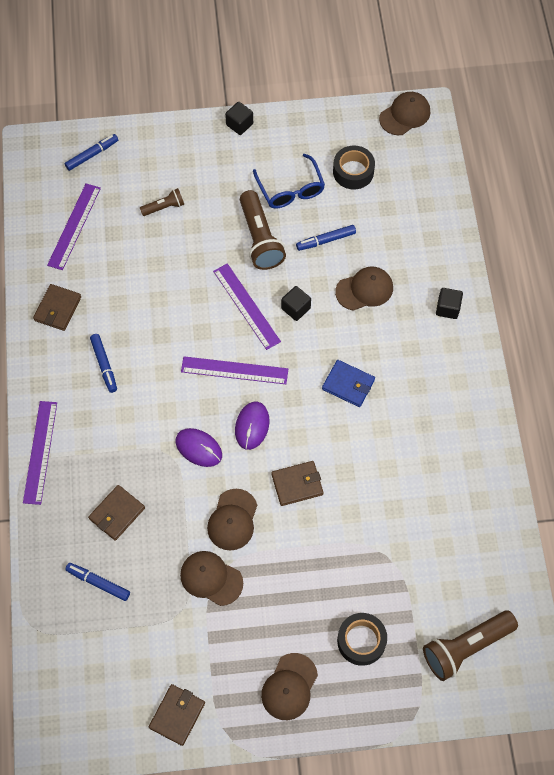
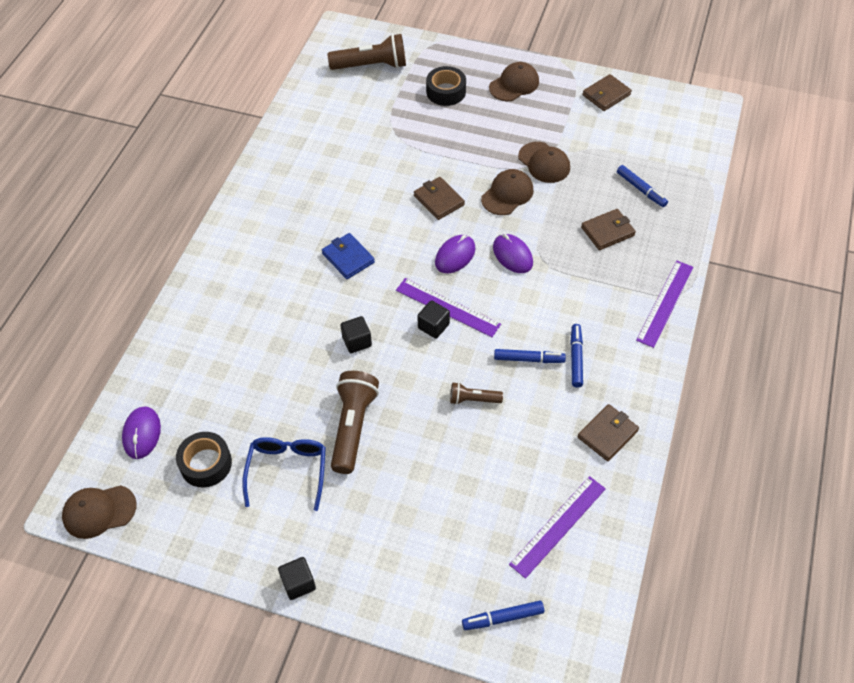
camera: 155 degrees left, 10 degrees down
(164, 207) = (442, 507): brown flashlight -> brown flashlight (473, 399)
(246, 306) = (405, 362): purple ruler -> none
(297, 484) = (439, 200): brown wallet -> brown wallet turned 45 degrees clockwise
(326, 240) = (285, 397): blue marker -> blue marker (529, 359)
(364, 290) = (278, 334): brown cap -> none
(415, 174) = (142, 433): none -> purple mouse
(447, 308) = (212, 288): black cube -> black cube (433, 326)

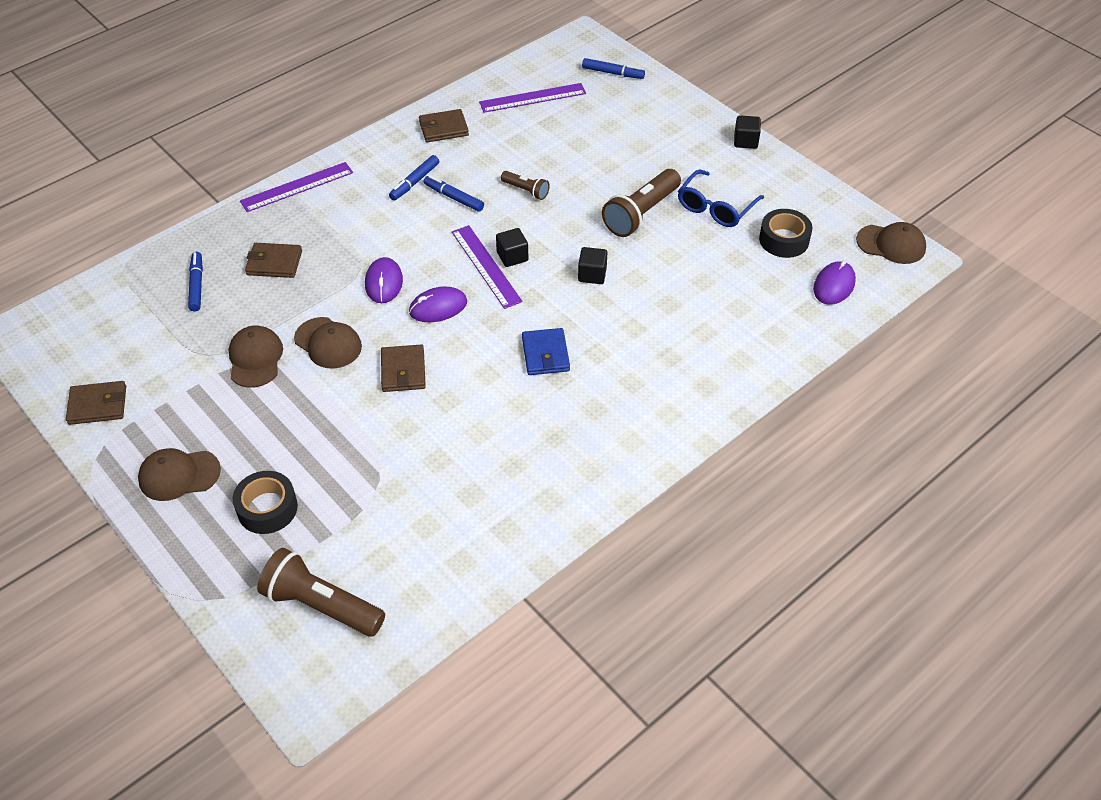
camera: 150 degrees left, 5 degrees down
(507, 194) = (328, 343): brown cap -> brown cap turned 120 degrees counterclockwise

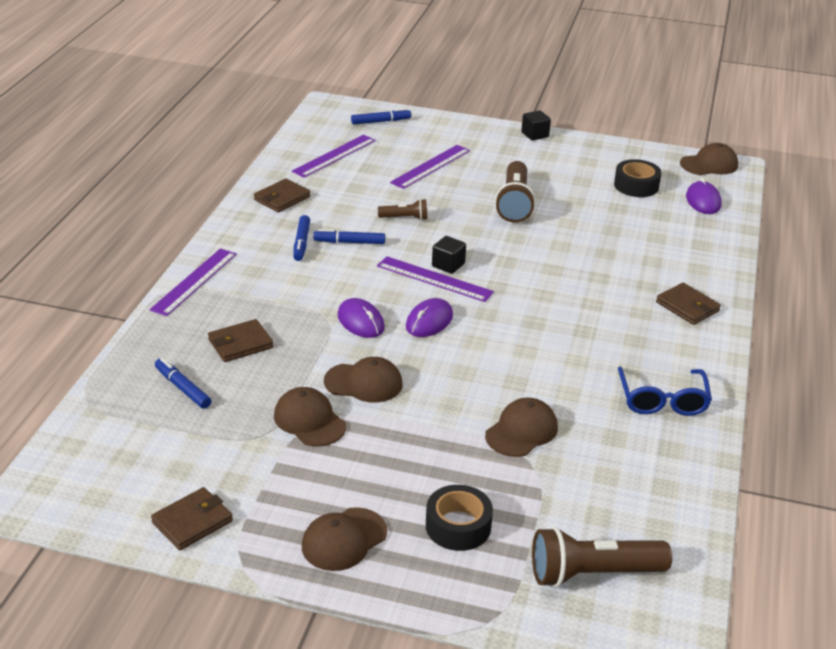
camera: 35 degrees left, 15 degrees down
(402, 449) = (521, 431): none -> brown cap
(403, 371) = (454, 376): brown wallet -> brown wallet (687, 307)
(545, 354) = (555, 319): blue wallet -> none
(592, 275) = (526, 255): black cube -> none
(607, 142) = (431, 166): none -> purple ruler
(715, 208) = (564, 182): blue glasses -> blue glasses (662, 400)

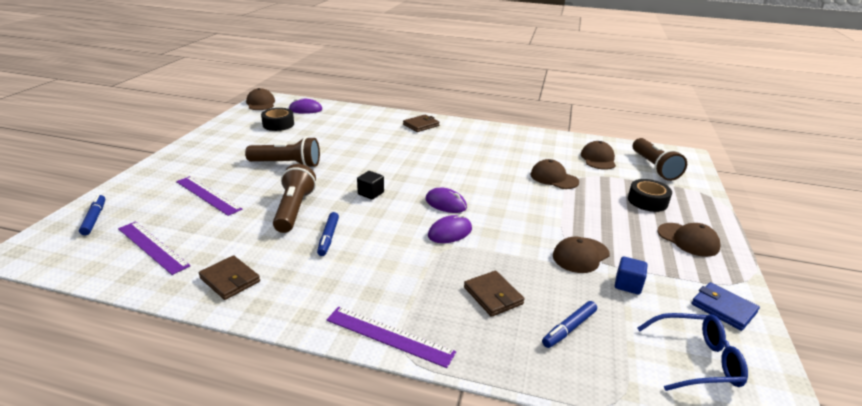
camera: 90 degrees left, 5 degrees down
(192, 522) = (723, 308): brown wallet -> blue wallet
(247, 448) = (628, 285): none -> blue cube
(301, 243) = (323, 264): blue marker -> none
(363, 383) = (527, 231): brown cap -> brown cap (598, 159)
(405, 218) = (294, 209): brown flashlight -> brown flashlight, size x1.88
(434, 279) = (390, 199): purple ruler -> none
(535, 135) = (180, 150): black cube -> none
(662, 400) = (510, 139): blue glasses -> blue glasses (696, 360)

